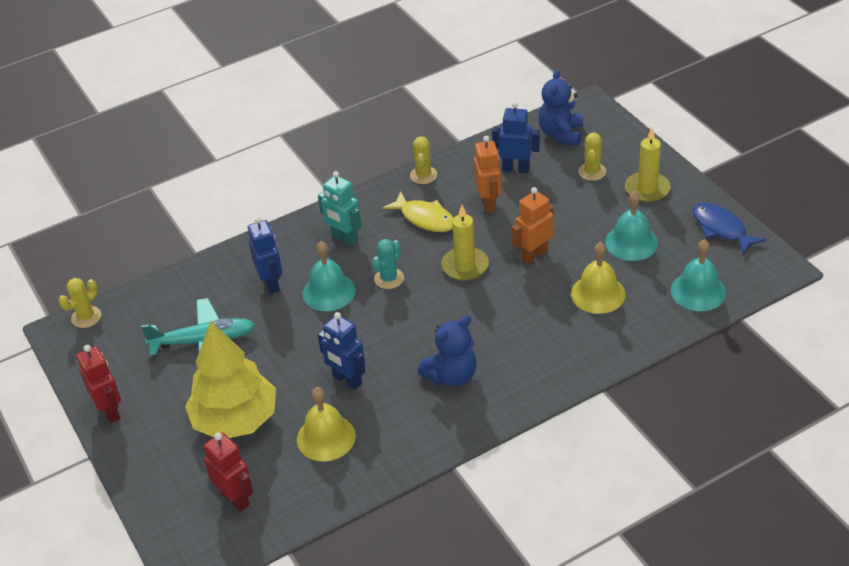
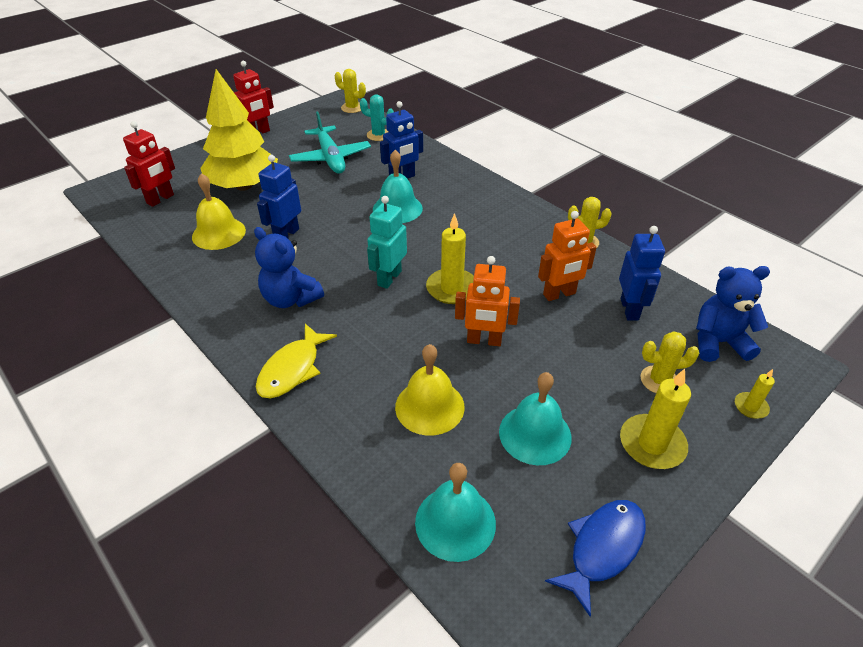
camera: 75 degrees right, 0 degrees up
(344, 238) = (471, 207): turquoise robot -> turquoise robot (389, 278)
(389, 279) = (422, 240): turquoise cactus -> turquoise cactus (378, 135)
(425, 218) = (517, 252): yellow fish -> yellow fish (292, 369)
(534, 255) = (484, 341): orange robot -> orange robot turned 150 degrees clockwise
(622, 137) = (750, 407): none -> yellow candle

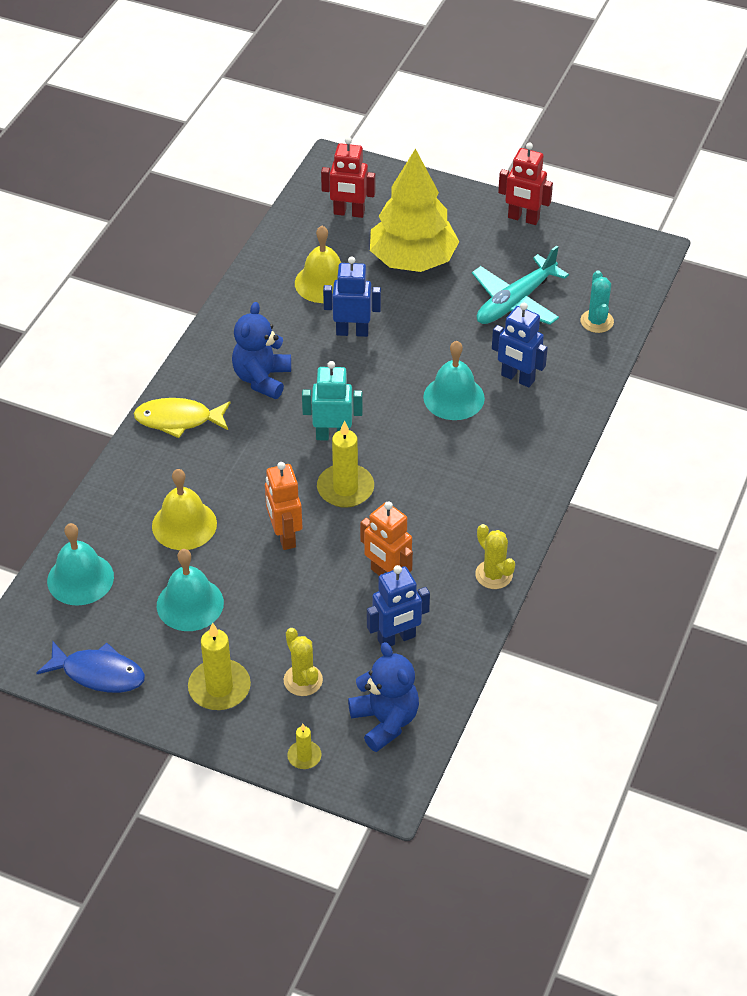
camera: 65 degrees right, 5 degrees up
(352, 108) = (645, 270): yellow cactus -> none

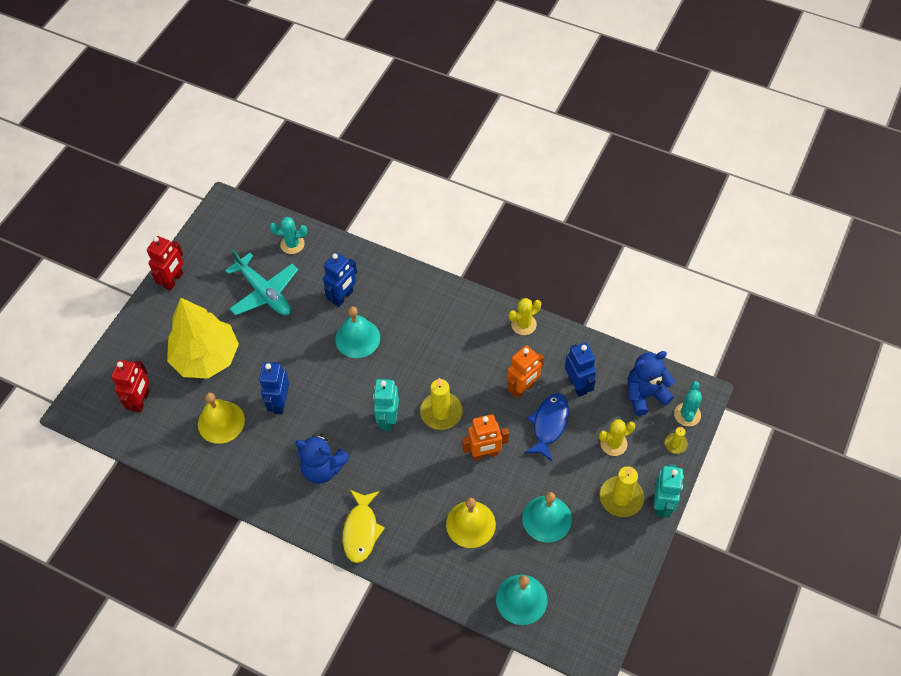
camera: 85 degrees left, 10 degrees up
(98, 673) = (611, 581): blue fish -> blue fish (549, 424)
(208, 736) = (662, 504): none -> turquoise robot
(354, 773) = (687, 414): none -> turquoise cactus

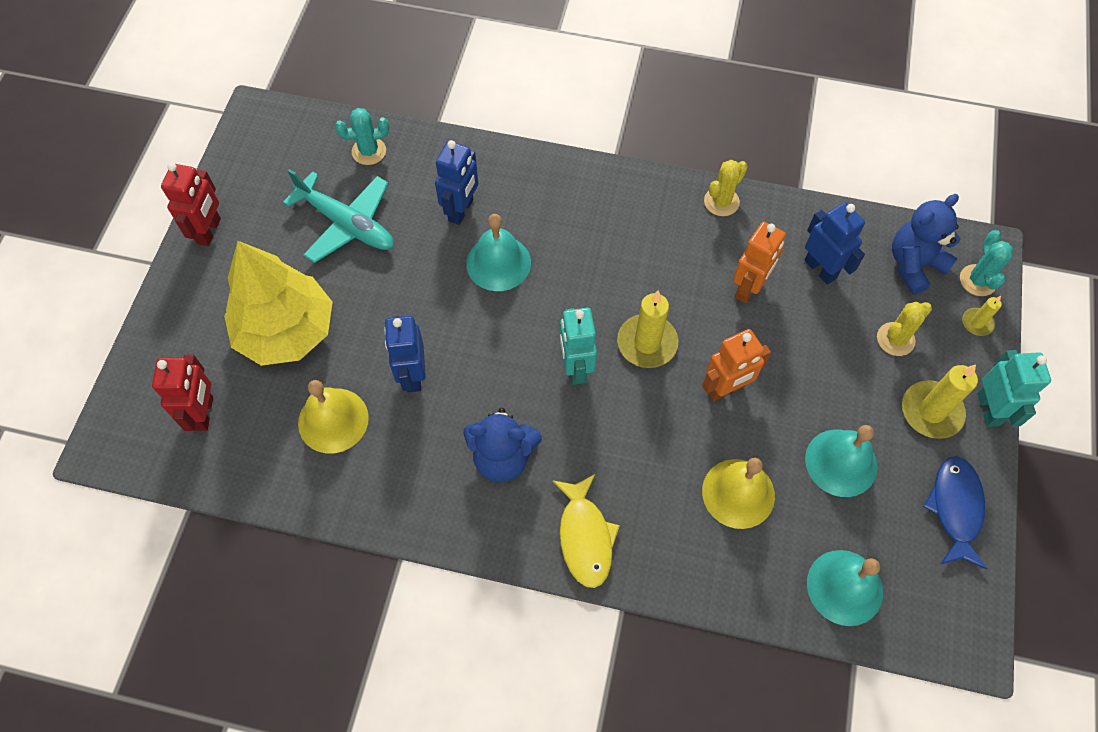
camera: 15 degrees left, 5 degrees up
(549, 424) = (800, 330): blue fish -> blue fish (955, 508)

